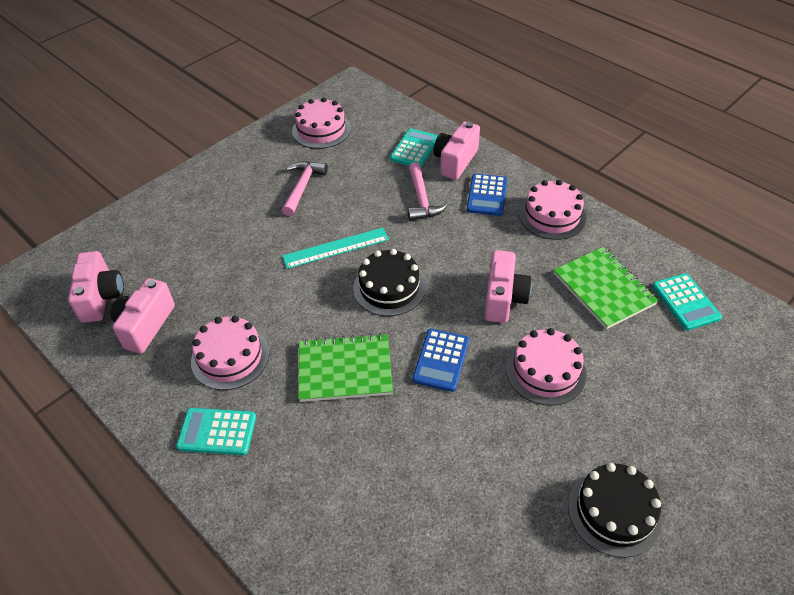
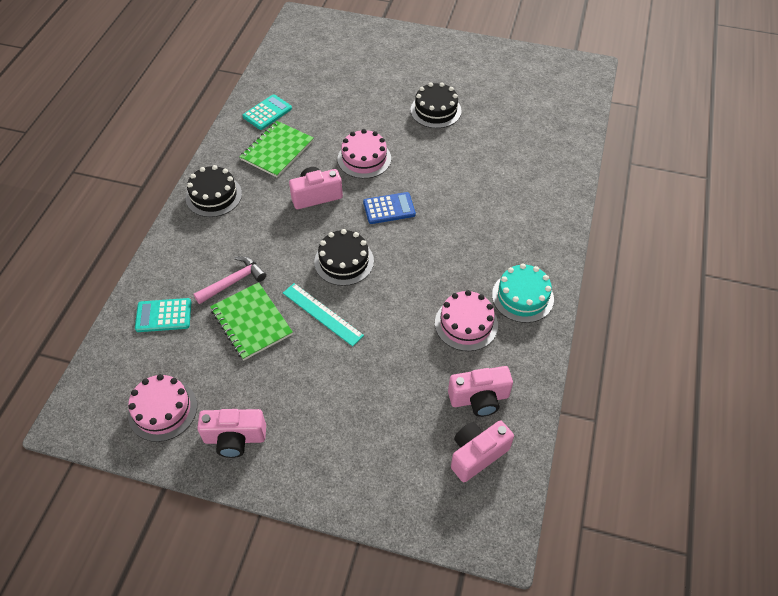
camera: 120 degrees left, 5 degrees up
(217, 432) = (522, 296): turquoise calculator -> turquoise cake
(302, 187) = (259, 378): pink hammer -> none
(345, 369) = (430, 253): green notebook -> green notebook (251, 322)
(455, 161) = (170, 278): pink camera -> pink camera (235, 438)
(487, 195) = (207, 241): blue calculator -> none
(552, 216) = (214, 196): pink cake -> black cake

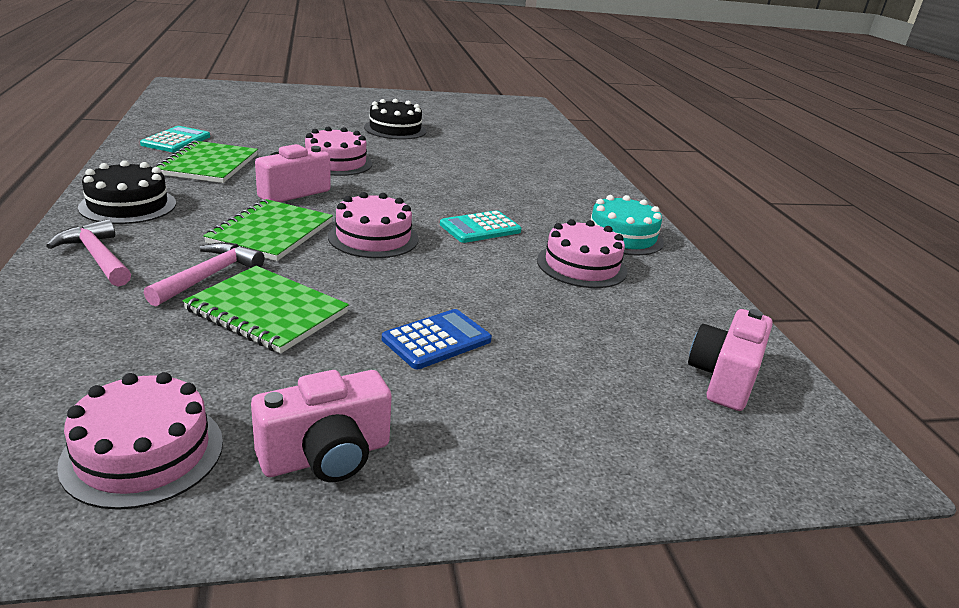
camera: 30 degrees left, 25 degrees down
(163, 315) = (90, 330): turquoise calculator -> turquoise calculator (480, 228)
(183, 249) = (97, 257): none -> pink hammer
(284, 243) = (271, 232): none -> green notebook
(322, 314) = (379, 286): turquoise ruler -> none
(344, 261) = (373, 237): black cake -> pink cake
(389, 208) = (399, 193): blue calculator -> blue calculator (437, 340)
(479, 398) = (667, 325): pink camera -> none

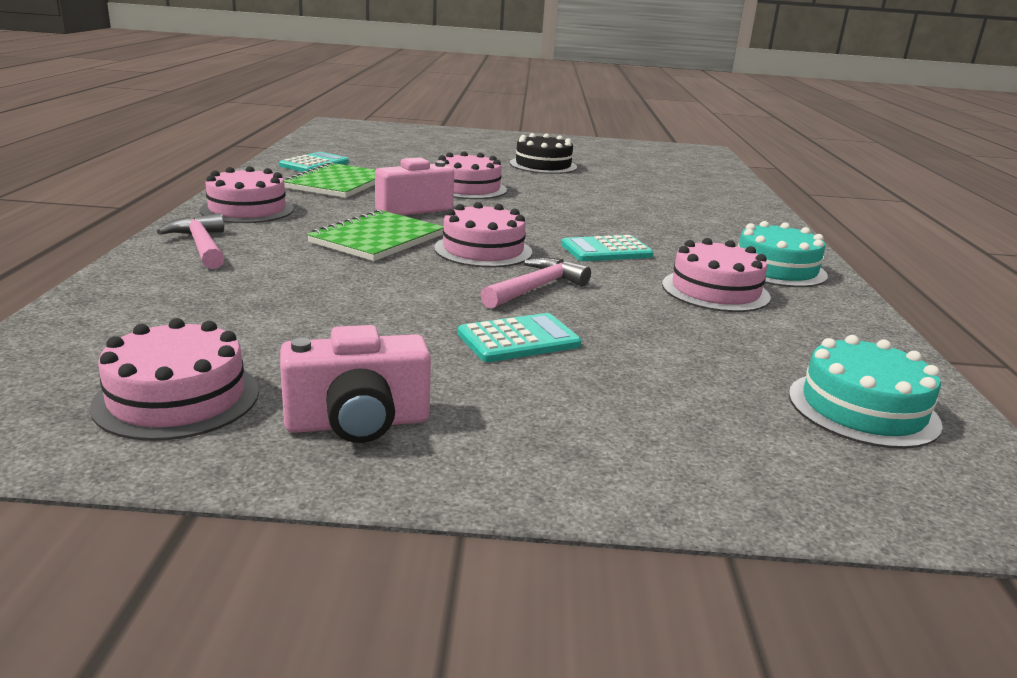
camera: 15 degrees right, 5 degrees down
(128, 205) = (247, 209): black cake -> pink cake
(209, 276) = (301, 268): pink hammer -> pink hammer (536, 288)
(267, 311) = (347, 300): green notebook -> none
(437, 340) = (518, 339): blue calculator -> turquoise calculator
(724, 379) = (862, 409): pink camera -> turquoise cake

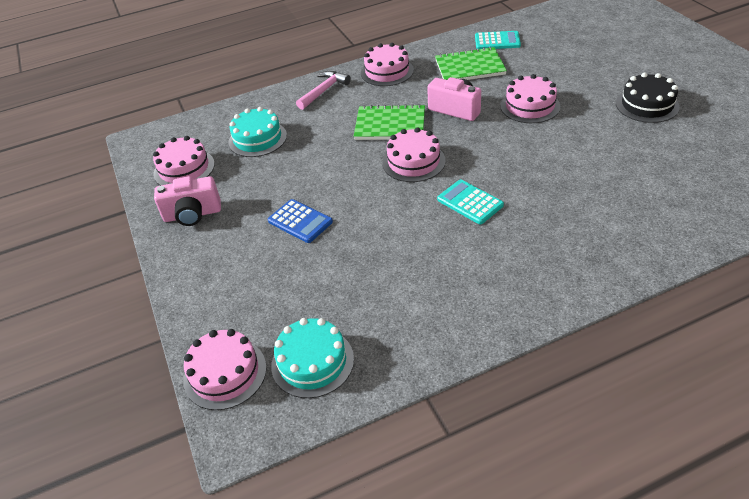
camera: 70 degrees right, 20 degrees up
(358, 423) = (192, 214): pink camera -> pink camera turned 60 degrees counterclockwise
(518, 339) = (300, 221): turquoise calculator -> blue calculator
(536, 288) = (373, 201): pink hammer -> none
(715, 290) = (443, 267): pink cake -> pink cake (225, 373)
(776, 269) = (524, 285): turquoise cake -> turquoise cake (257, 139)

